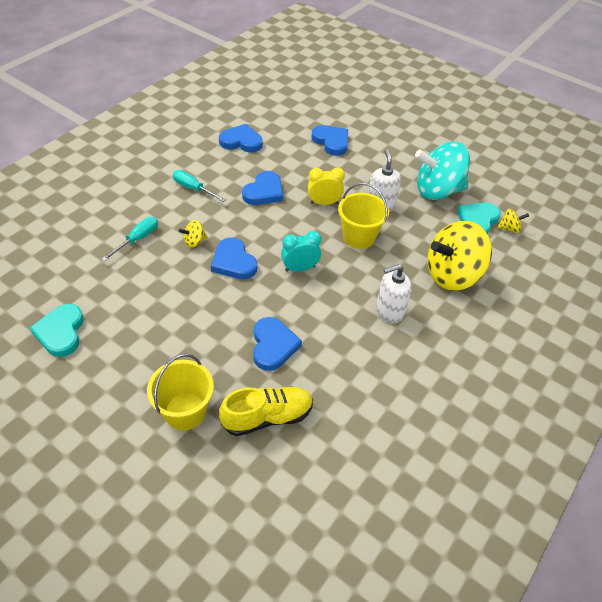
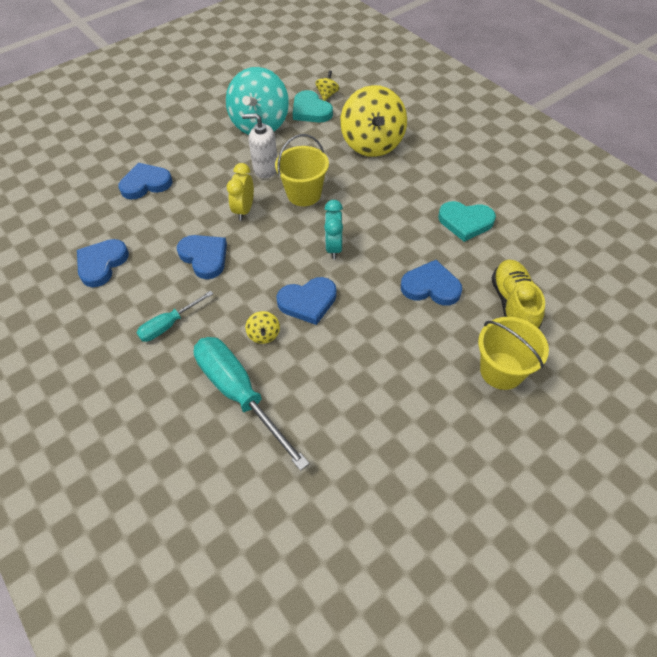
camera: 70 degrees left, 5 degrees up
(61, 332) = (375, 490): turquoise heart -> turquoise heart (465, 222)
(137, 239) = (239, 394): turquoise screwdriver -> turquoise screwdriver, size x1.86
(389, 311) = (405, 194): white soap dispenser -> none

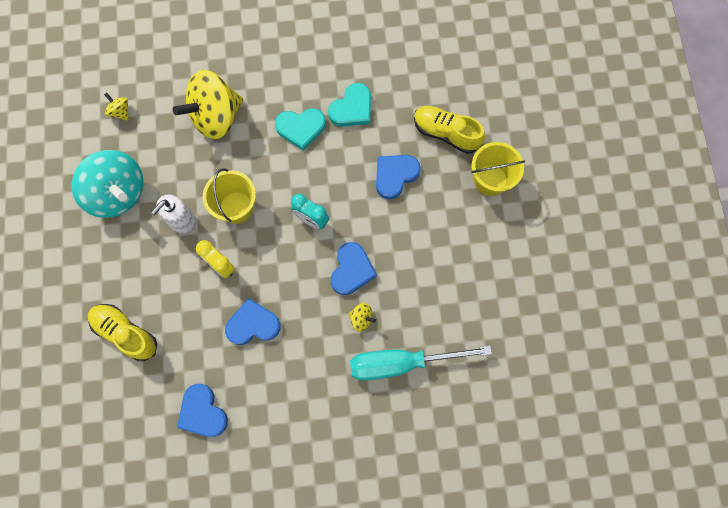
camera: 60 degrees left, 20 degrees up
(146, 184) = (125, 333): blue heart -> yellow shoe
(169, 325) = (306, 385): turquoise screwdriver -> none
(311, 110) = (132, 139): turquoise heart -> turquoise heart (301, 128)
(372, 144) = (216, 117): yellow spinning top -> yellow spinning top turned 120 degrees clockwise

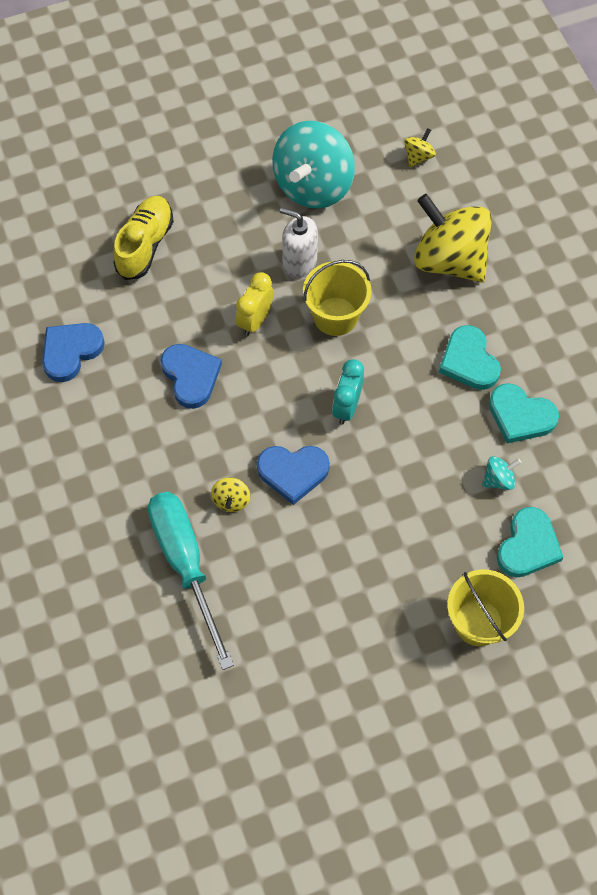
camera: 75 degrees right, 10 degrees down
(394, 136) = (498, 479): none -> turquoise spinning top
(395, 175) = (442, 494): blue heart -> none
(446, 133) = (528, 546): yellow shoe -> turquoise heart

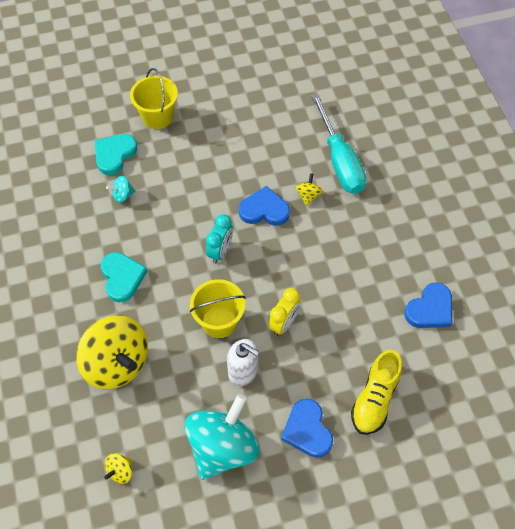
camera: 175 degrees left, 5 degrees down
(191, 376) = (335, 282): blue heart -> blue heart (307, 430)
(520, 416) = (95, 235): turquoise heart -> none

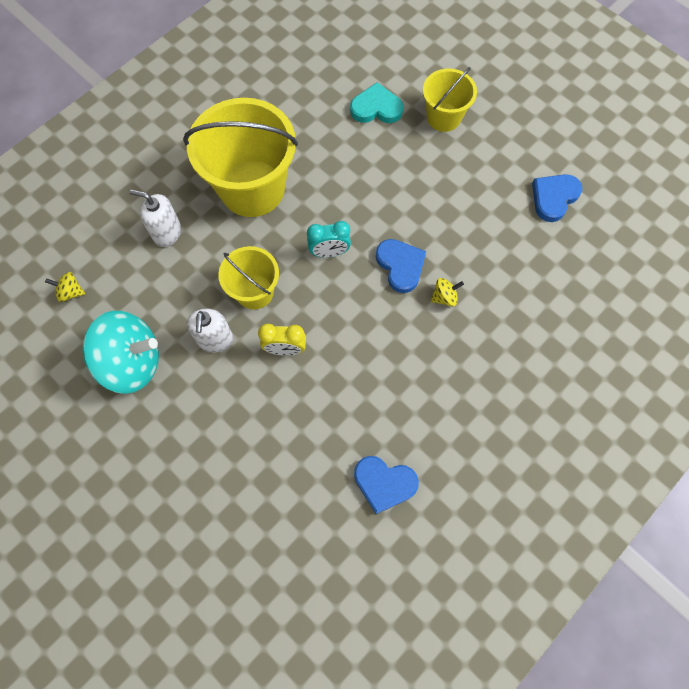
camera: 60 degrees right, 10 degrees up
(117, 363) = (167, 233): yellow spinning top -> white soap dispenser
(122, 195) = (337, 139): turquoise spinning top -> none
(122, 278) = (252, 188): turquoise heart -> yellow bucket
(307, 430) = (185, 427): blue heart -> blue heart (554, 198)
(339, 160) = (509, 305): turquoise screwdriver -> none
(375, 399) = (251, 475): yellow shoe -> none

